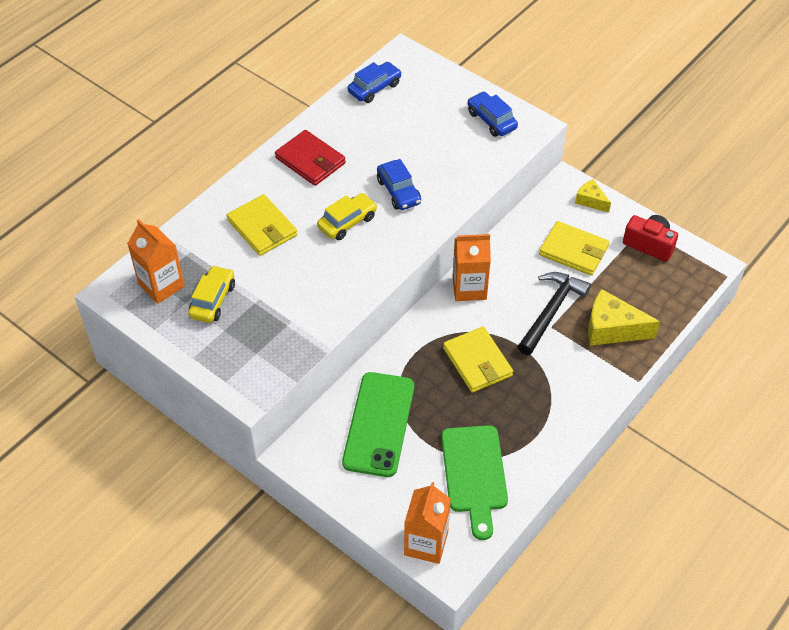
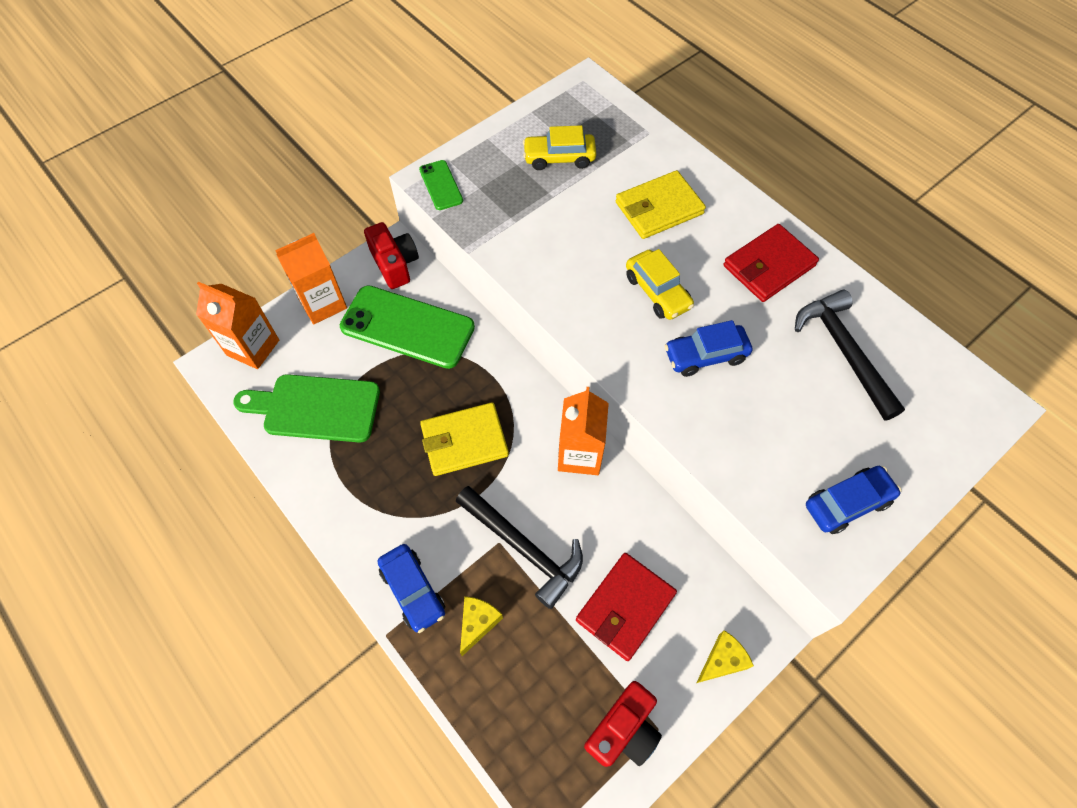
camera: 100 degrees right, 10 degrees up
(161, 285) = (588, 119): orange carton -> orange carton (322, 303)
(213, 300) = (559, 158): yellow car -> yellow car turned 150 degrees clockwise
(257, 382) = (441, 185): none -> green phone
(311, 450) = (395, 264): none -> red camera
(374, 88) = (913, 356): blue car -> blue car (413, 590)
(378, 121) = (843, 351): none -> black hammer
(573, 251) = (625, 607): yellow wallet -> red wallet
(612, 329) = (478, 623): yellow cheese -> yellow cheese, size x0.57

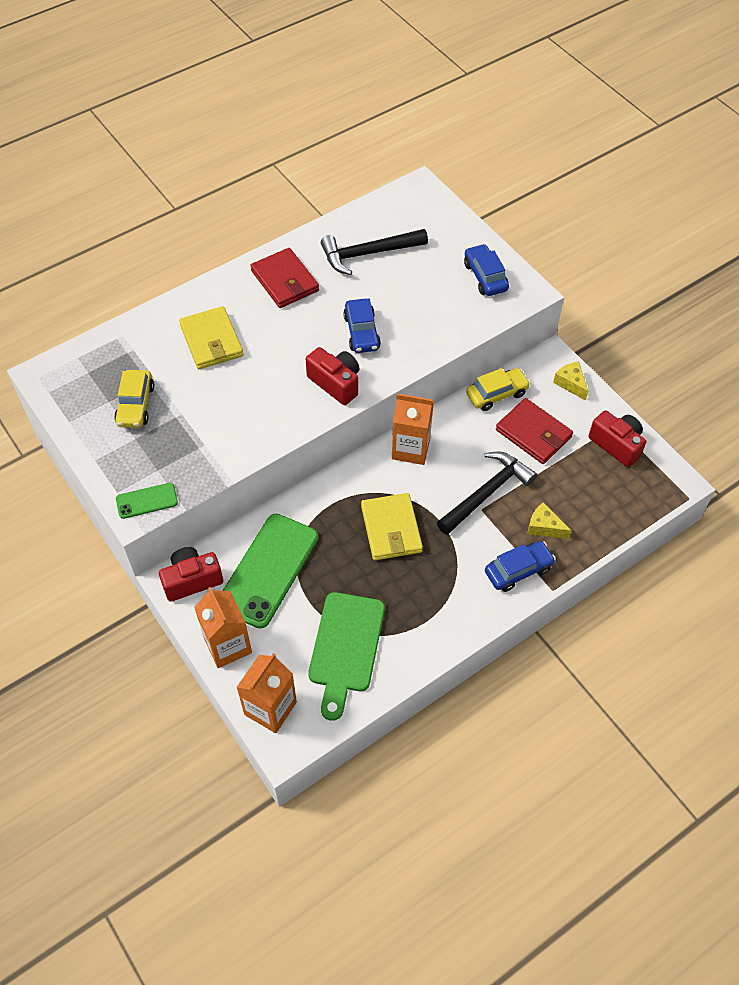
camera: 85 degrees left, 5 degrees down
(619, 335) = (336, 383): none -> red camera
(657, 292) = (298, 353): yellow car -> yellow car (496, 394)

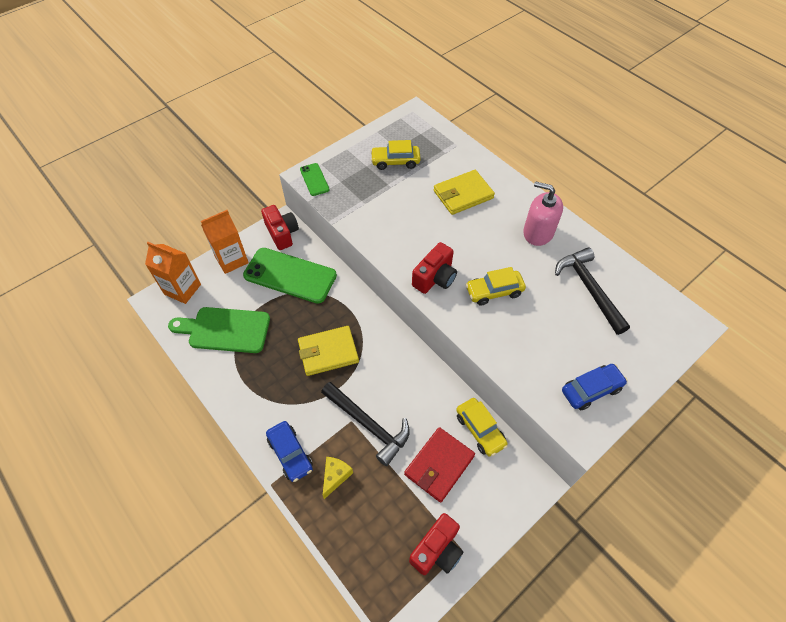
camera: 85 degrees right, 0 degrees up
(285, 281) = (538, 232): red wallet -> pink soap dispenser
(362, 332) = (494, 291): blue car -> yellow car
(411, 448) = (408, 361): orange carton -> none
(570, 383) = (507, 502): yellow cheese -> none

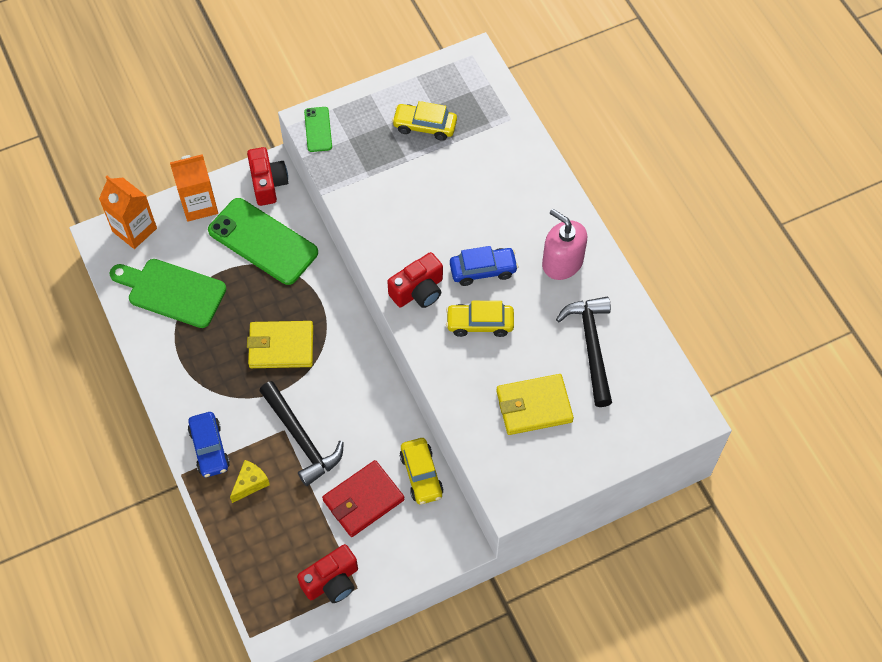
camera: 15 degrees right, 5 degrees up
(463, 194) = (492, 191): yellow wallet -> yellow wallet (534, 406)
(591, 390) = (540, 459): blue car -> blue car (483, 270)

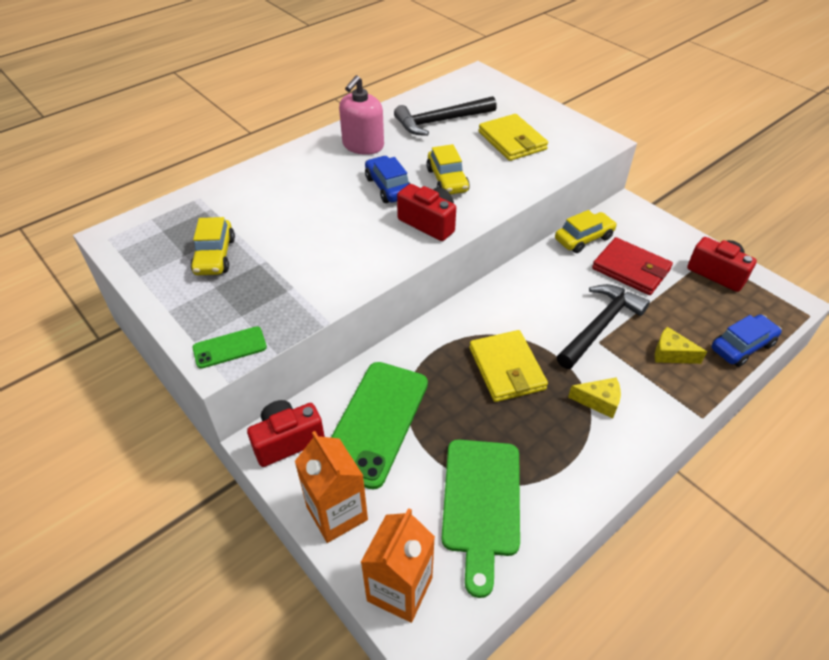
camera: 105 degrees left, 15 degrees down
(209, 448) = (657, 400): blue car -> blue car (742, 346)
(224, 403) = (599, 401): none -> yellow cheese

